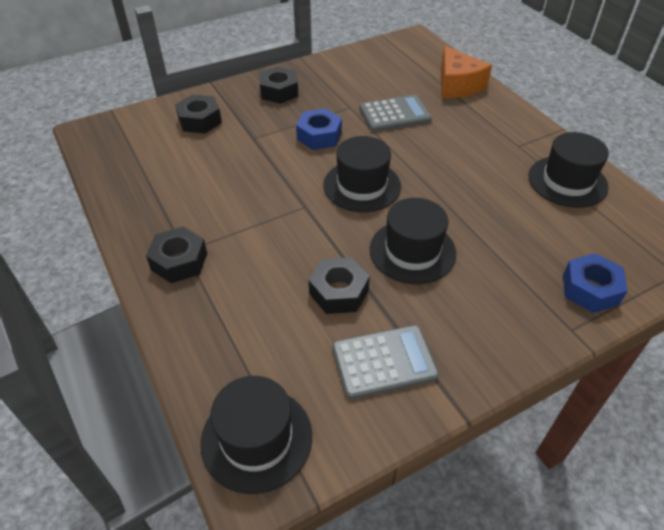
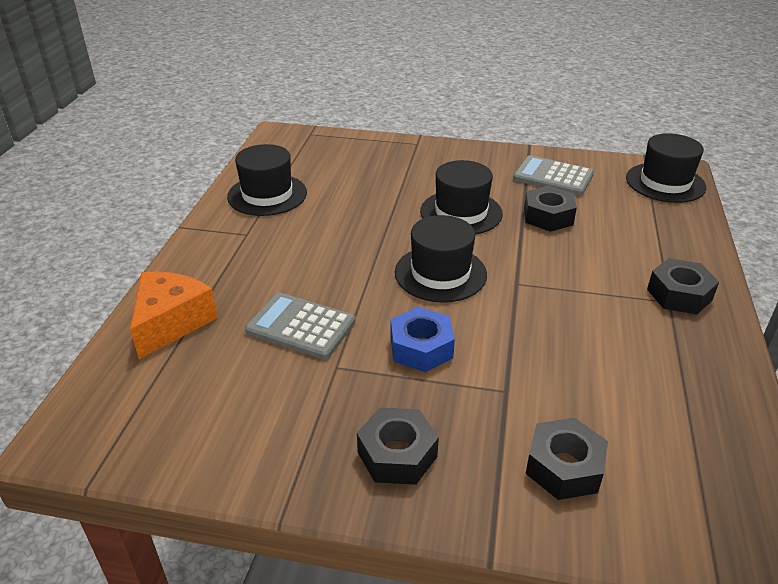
camera: 140 degrees left, 10 degrees down
(590, 289) = (374, 149): blue nut -> none

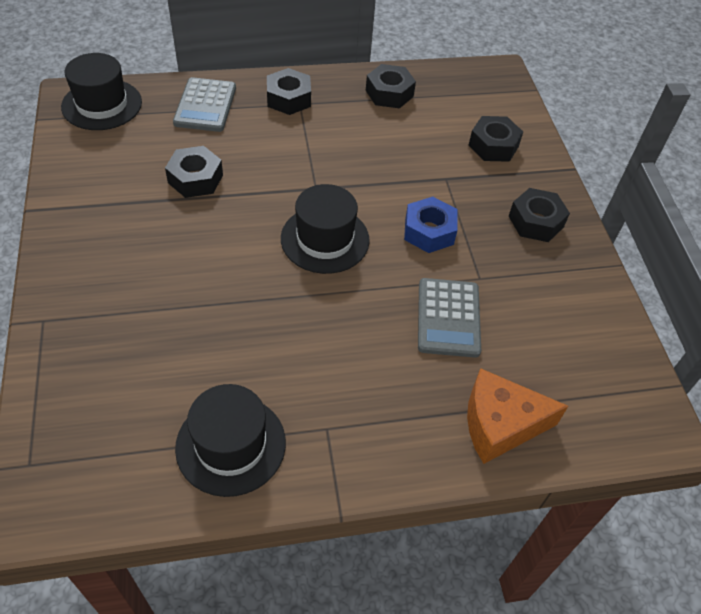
camera: 115 degrees left, 15 degrees up
(461, 212) = (210, 244): black hat -> none
(553, 177) = (109, 182): grey calculator -> grey calculator (205, 105)
(696, 387) = (389, 93): none -> black nut

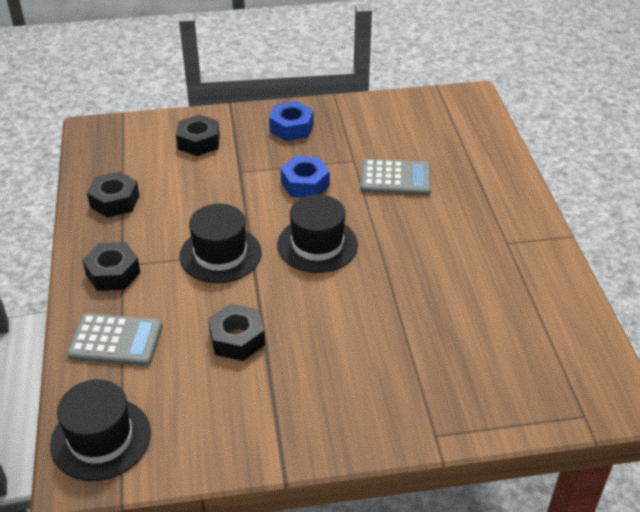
camera: 85 degrees left, 10 degrees down
(231, 445) = (534, 293): black hat -> black hat (220, 254)
(500, 424) = (484, 161): orange cheese -> none
(536, 222) = (291, 128): black nut -> blue nut

